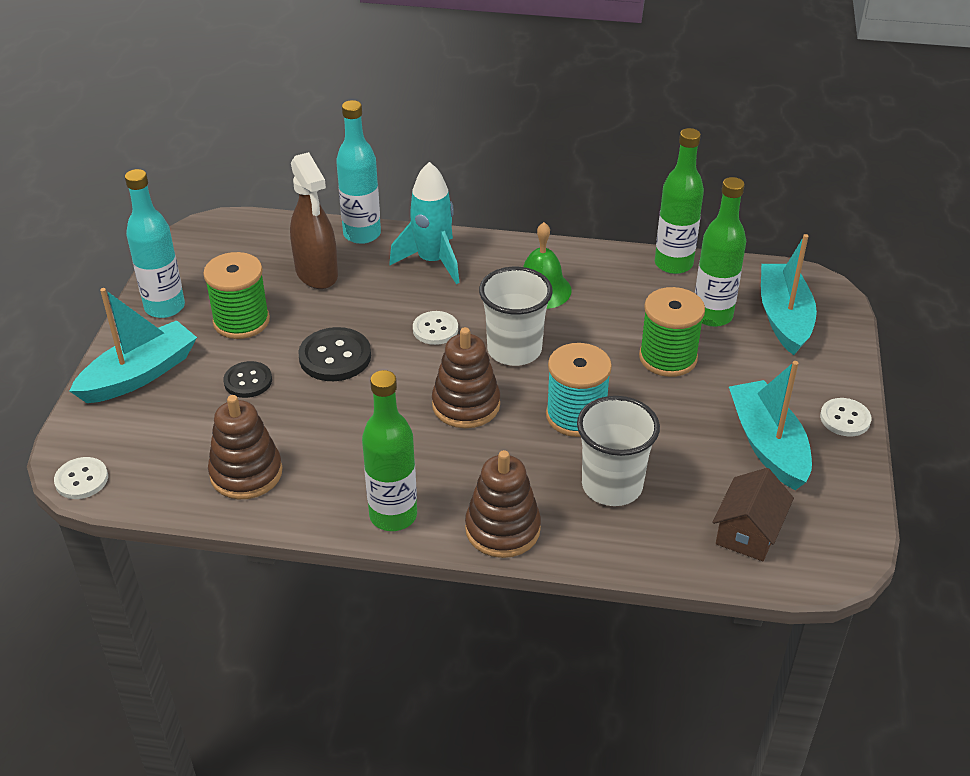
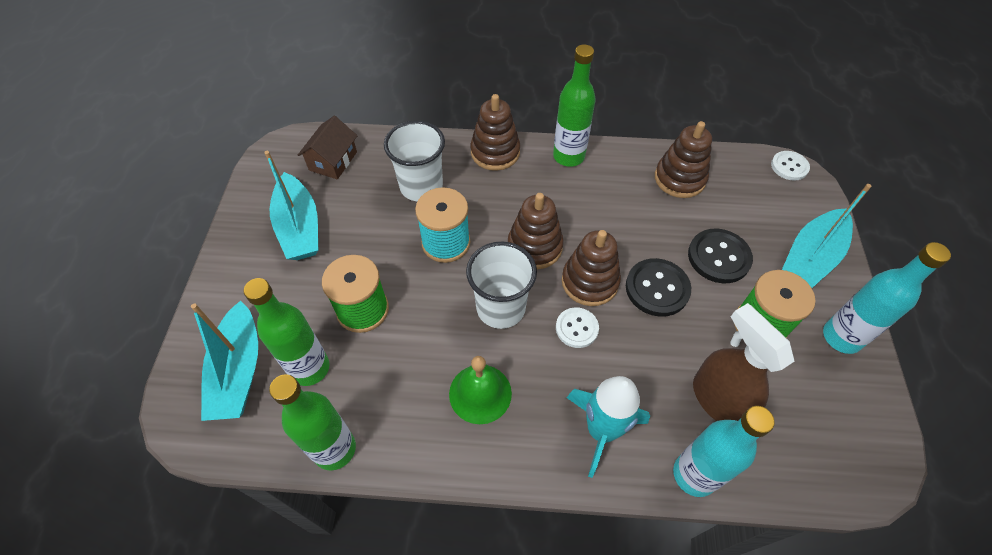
camera: 175 degrees right, 15 degrees up
(248, 381) = (718, 257): black button -> black button, size x1.54
(409, 367) = (589, 282): none -> brown stacking toy
(845, 419) = (229, 255): white button -> none

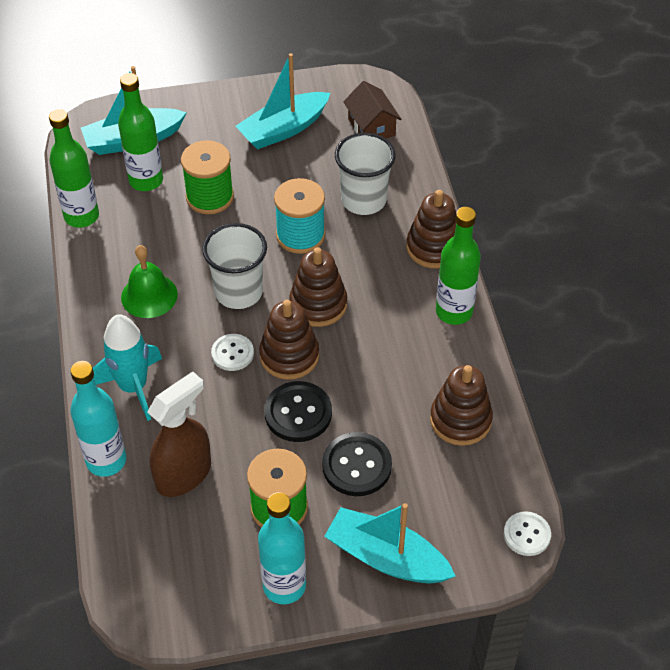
camera: 75 degrees right, 5 degrees down
(333, 161) = (371, 127): brown house -> brown house turned 60 degrees clockwise

